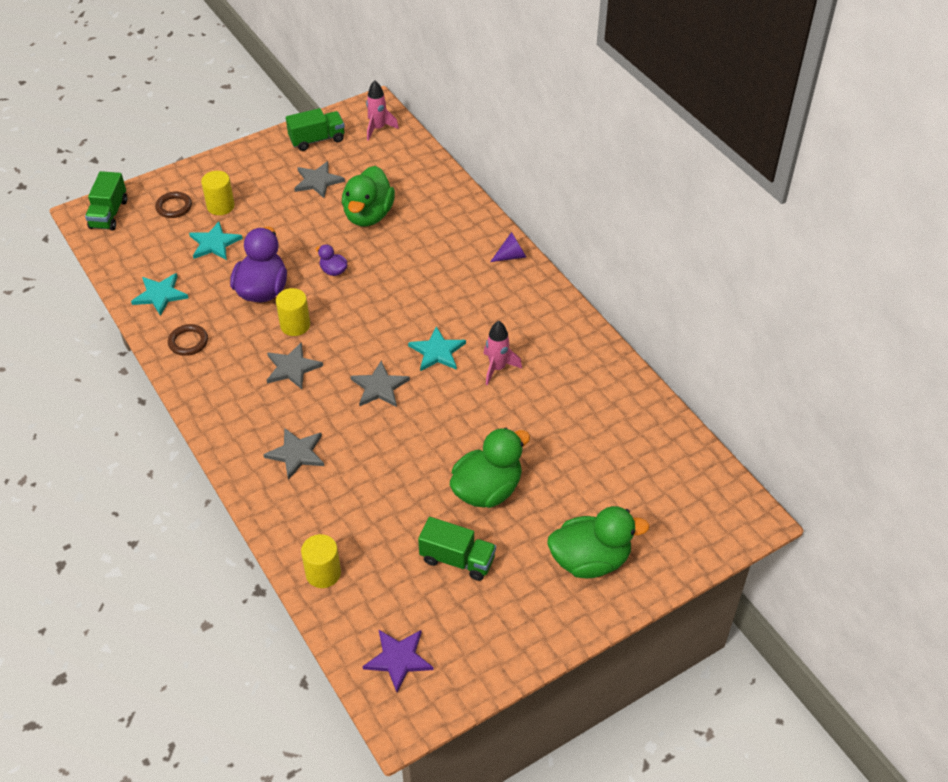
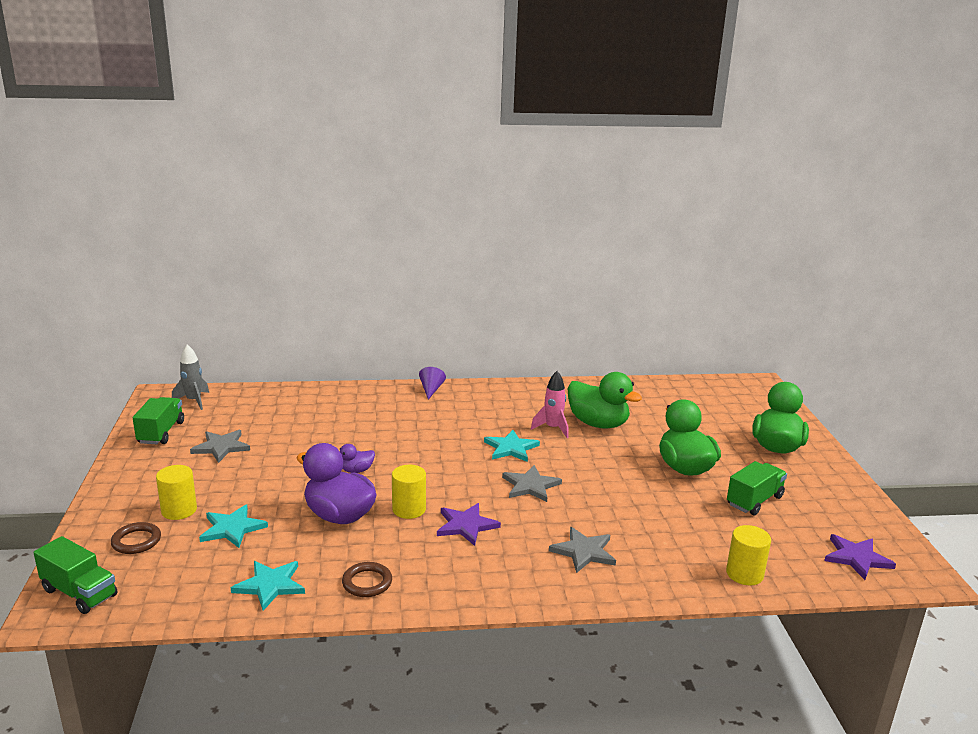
camera: 65 degrees left, 25 degrees down
(292, 368) = (466, 525): grey star -> purple star
(368, 215) = (304, 435): green duck -> green duck (598, 424)
(378, 129) = (194, 401): pink rocket -> grey rocket

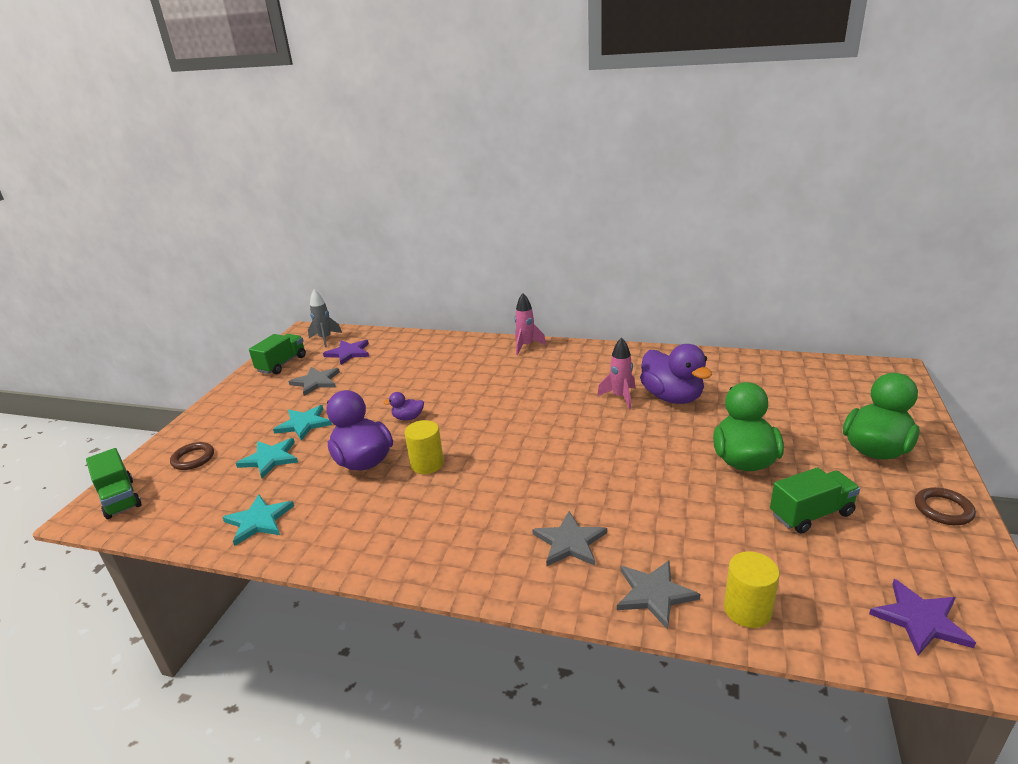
camera: 25 degrees right, 5 degrees up
(179, 510) = (243, 435): yellow cylinder -> none
(367, 582) = (339, 535): brown ring -> brown ring (943, 509)
(431, 390) = (526, 346): purple cone -> pink rocket
(466, 525) = (468, 490): purple star -> purple star (348, 353)
(511, 448) = (564, 413): turquoise star -> turquoise star (304, 424)
(530, 486) = (559, 456): grey star -> grey star (654, 594)
(598, 424) = (672, 397): green duck -> purple duck

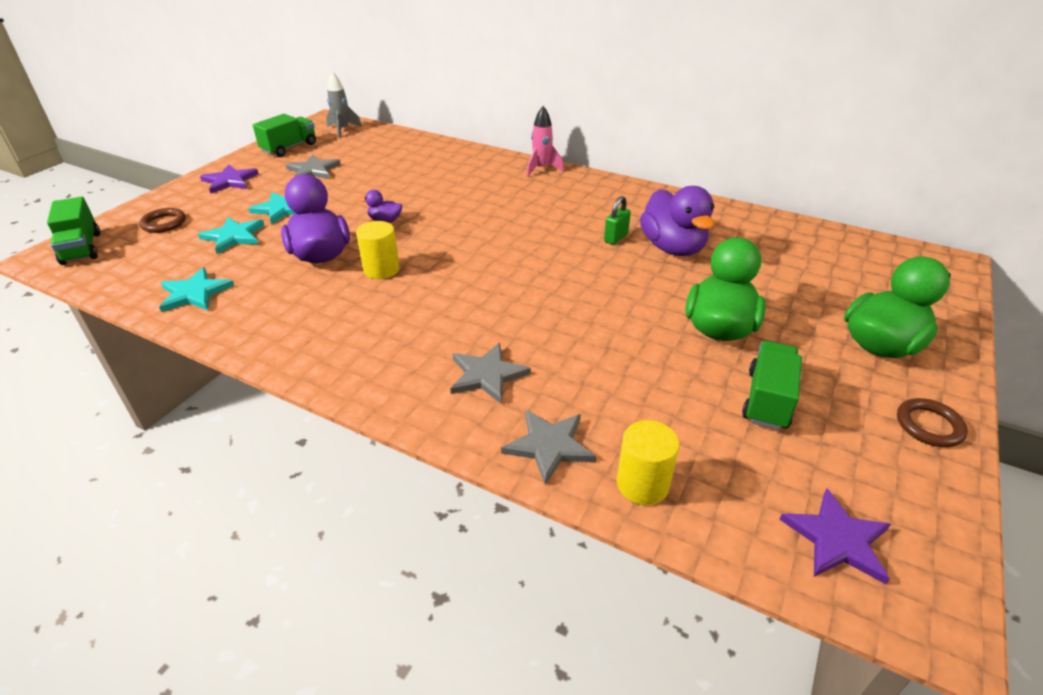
camera: 10 degrees right, 10 degrees up
(348, 353) = (358, 147): purple star -> purple star (230, 181)
(620, 397) = (616, 238): pink rocket -> green padlock
(811, 514) = (767, 400): green truck -> green truck turned 60 degrees counterclockwise

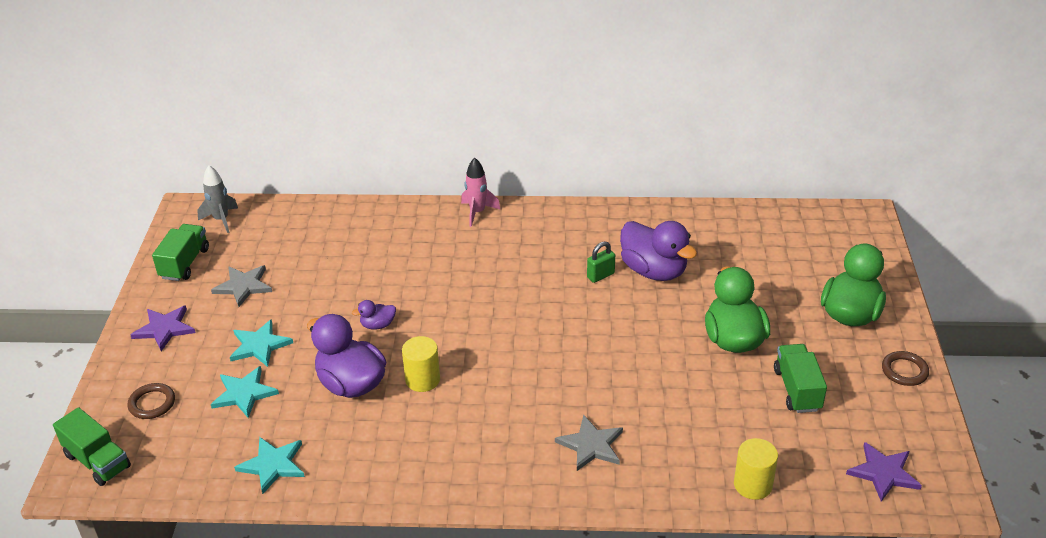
camera: 25 degrees left, 0 degrees up
(549, 446) = (675, 482): grey star -> none
(616, 238) = (600, 275): green padlock -> green padlock turned 45 degrees clockwise

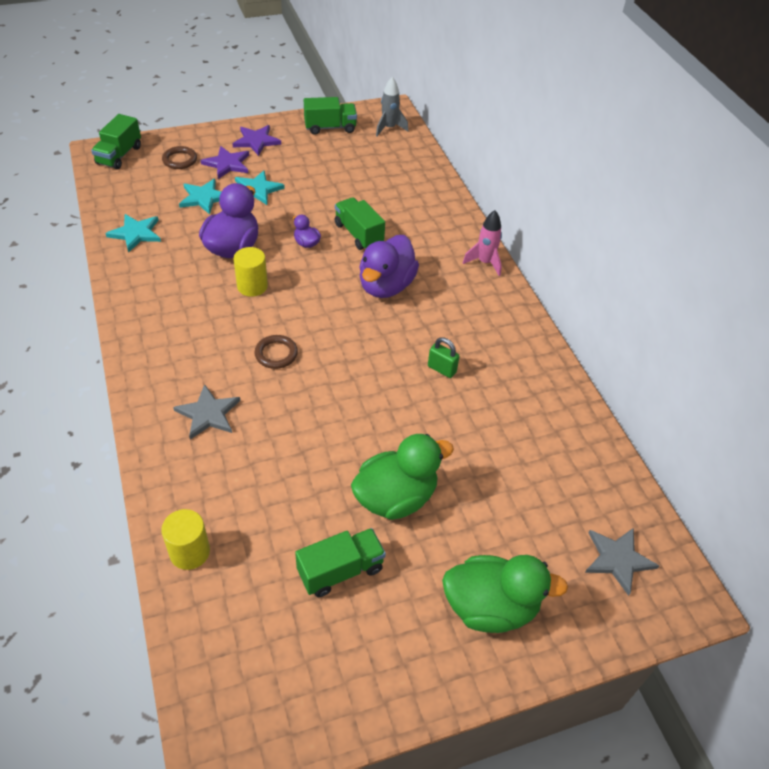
camera: 65 degrees right, 10 degrees up
(243, 286) = (319, 162): grey star -> grey star (618, 559)
(386, 284) = (358, 234): none -> green truck
(654, 271) = (471, 409): purple duck -> purple duck (386, 286)
(883, 473) = (238, 677): purple star -> purple star (227, 164)
(904, 371) = (414, 681): brown ring -> brown ring (276, 354)

